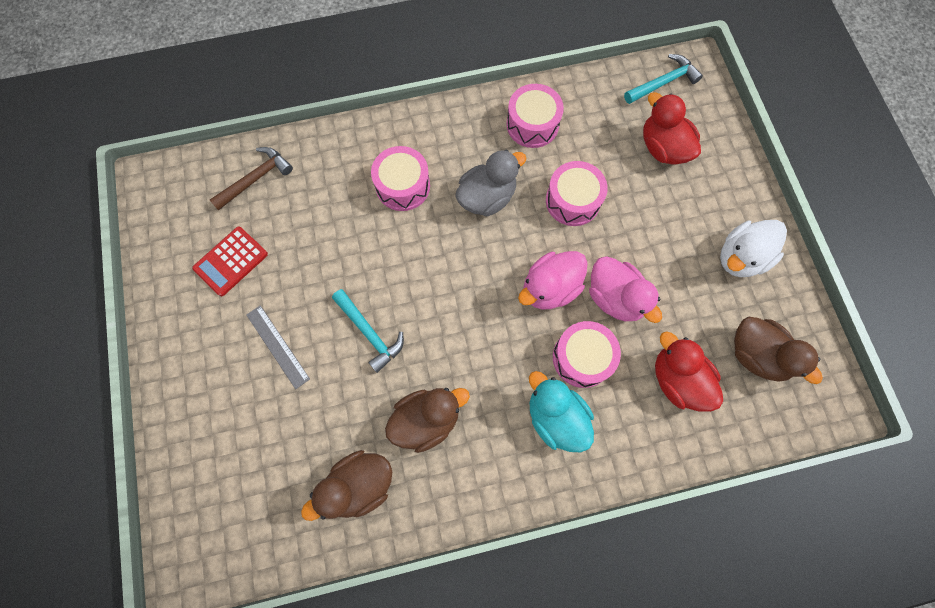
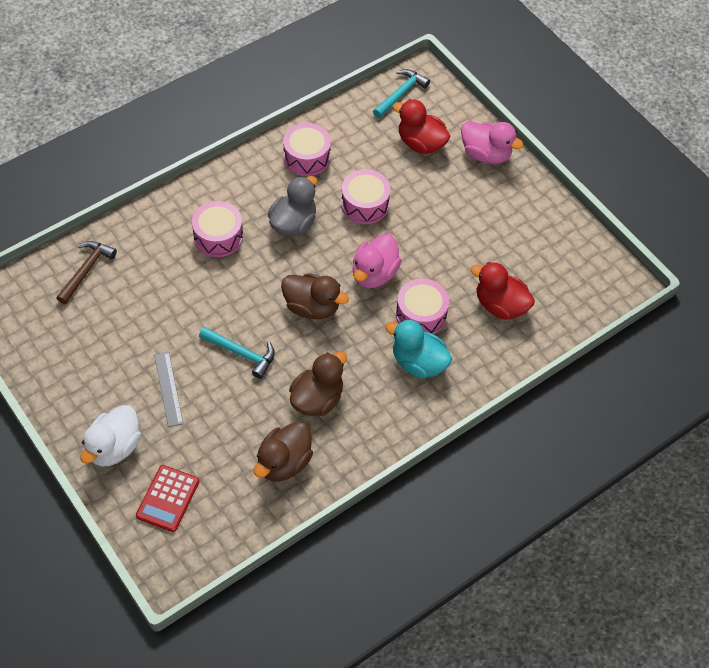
camera: 25 degrees left, 15 degrees down
(231, 261) = (96, 340): red calculator -> red calculator (168, 498)
(277, 346) = (168, 389): grey ruler -> grey ruler turned 45 degrees clockwise
(615, 298) = (429, 264): pink duck -> pink duck (486, 154)
(740, 257) = (513, 205): white duck -> white duck (114, 447)
(756, 355) = (552, 269): brown duck -> brown duck (312, 307)

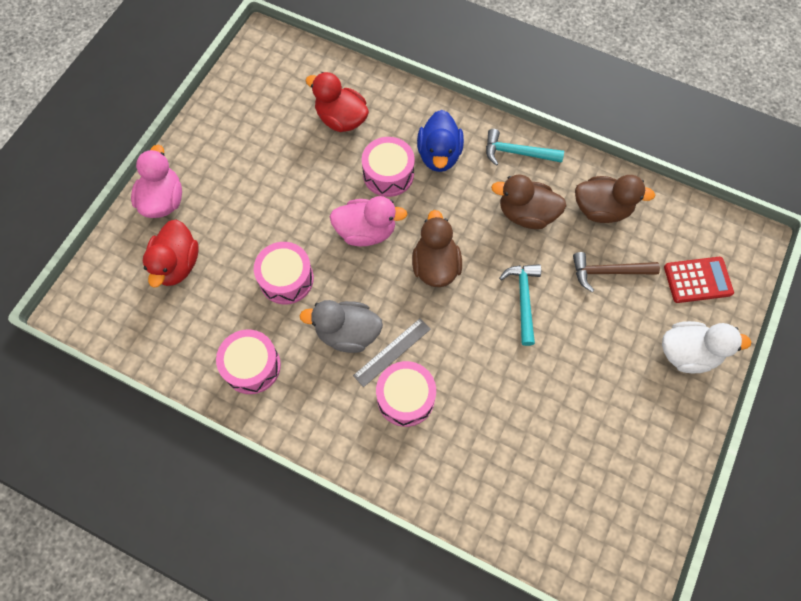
camera: 115 degrees left, 10 degrees up
(86, 270) = (527, 510): brown hammer -> brown hammer (608, 272)
(168, 389) = (601, 342): grey ruler -> grey ruler (392, 352)
(401, 94) = (112, 316): turquoise hammer -> turquoise hammer (517, 153)
(418, 362) = (439, 155): turquoise duck -> blue duck
(500, 305) = (341, 119): red duck -> red duck turned 120 degrees clockwise

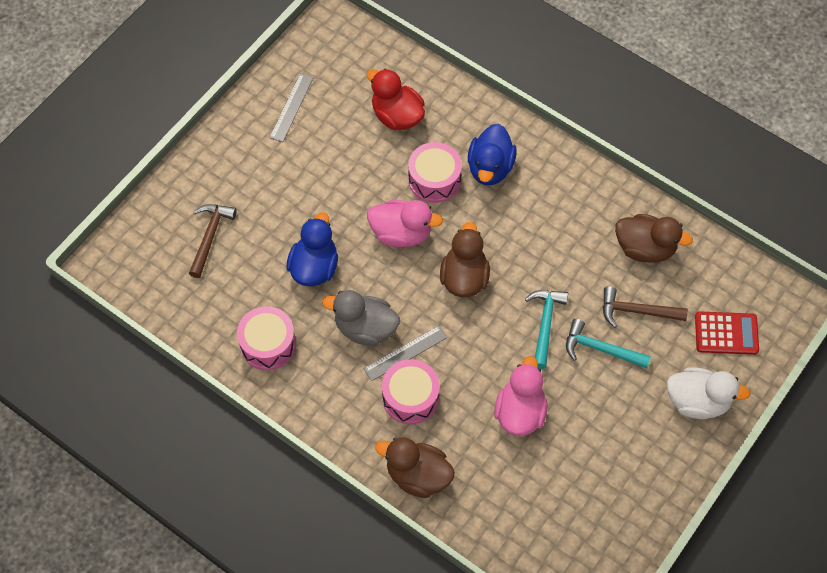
camera: 10 degrees right, 5 degrees down
(163, 200) = (205, 171): pink duck -> pink duck (520, 412)
(177, 264) = (210, 236): red duck -> brown hammer
(239, 126) = (291, 107): none -> grey ruler
(286, 279) = (314, 267): pink drum -> blue duck
(517, 153) = (571, 178): turquoise hammer -> turquoise hammer (600, 349)
(526, 214) = (566, 241): brown duck -> brown duck (417, 476)

